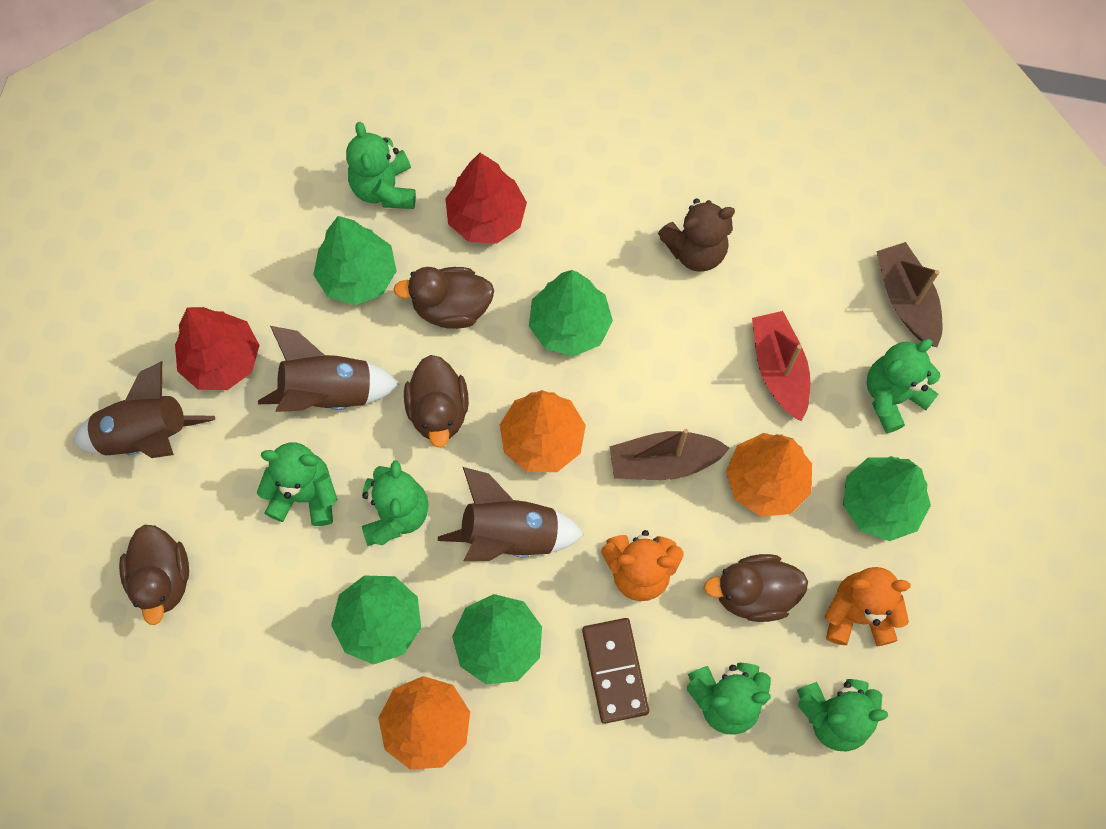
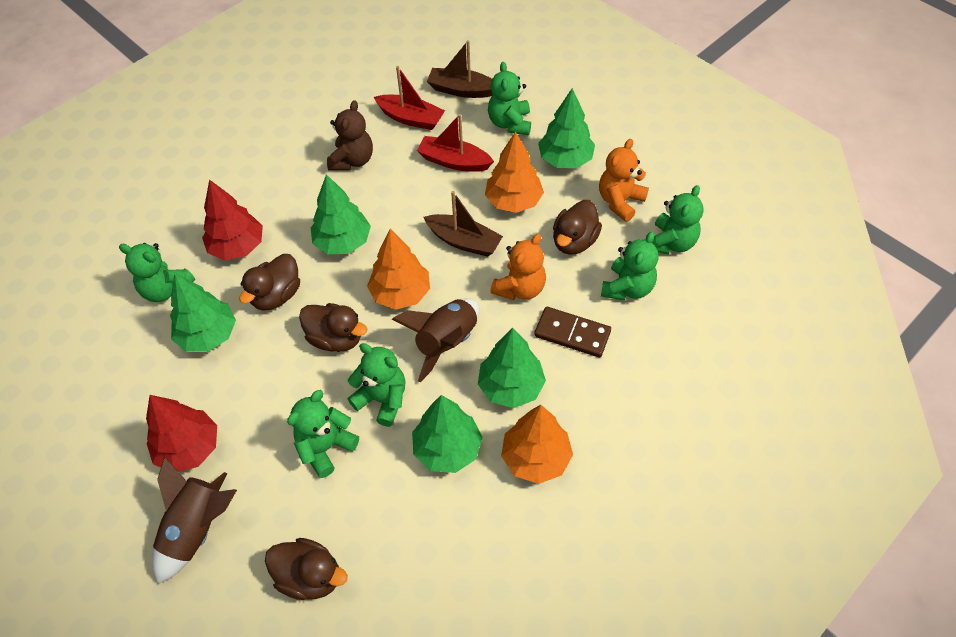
camera: 55 degrees left, 15 degrees down
(329, 392) = (269, 394): brown rocket -> none
(664, 461) = (464, 241): brown boat -> brown boat turned 90 degrees counterclockwise
(811, 270) = (410, 118): none -> red boat

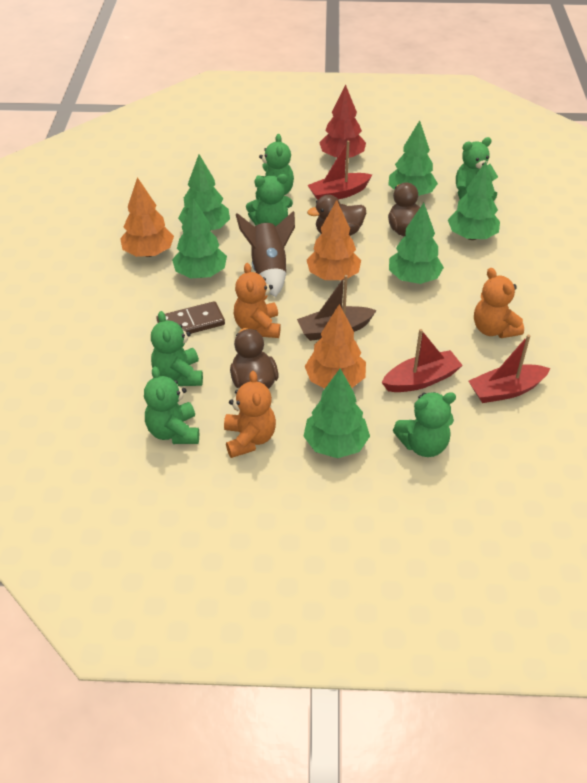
camera: 135 degrees right, 10 degrees down
(198, 529) = (292, 141): brown rocket -> none
(237, 247) = (471, 236): red tree -> green tree
(266, 392) = (339, 194): none -> red boat
(310, 577) = (216, 157): brown duck -> none
(352, 160) = (493, 329): brown teddy bear -> orange teddy bear
(462, 90) = (506, 447): brown boat -> none
(510, 123) = (423, 445): green teddy bear -> green teddy bear turned 120 degrees clockwise

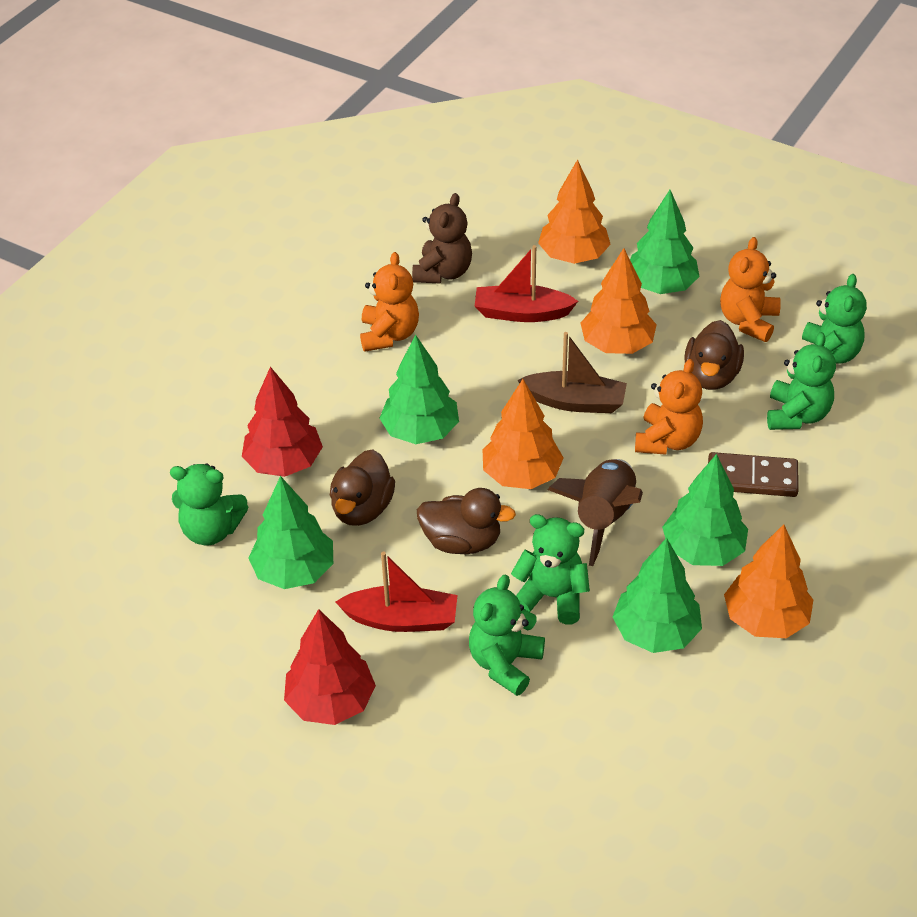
camera: 150 degrees left, 0 degrees up
(423, 445) = (573, 256): green teddy bear -> orange tree
(471, 236) = (284, 463): green tree -> red tree
(506, 390) = (443, 272): red boat -> brown teddy bear

